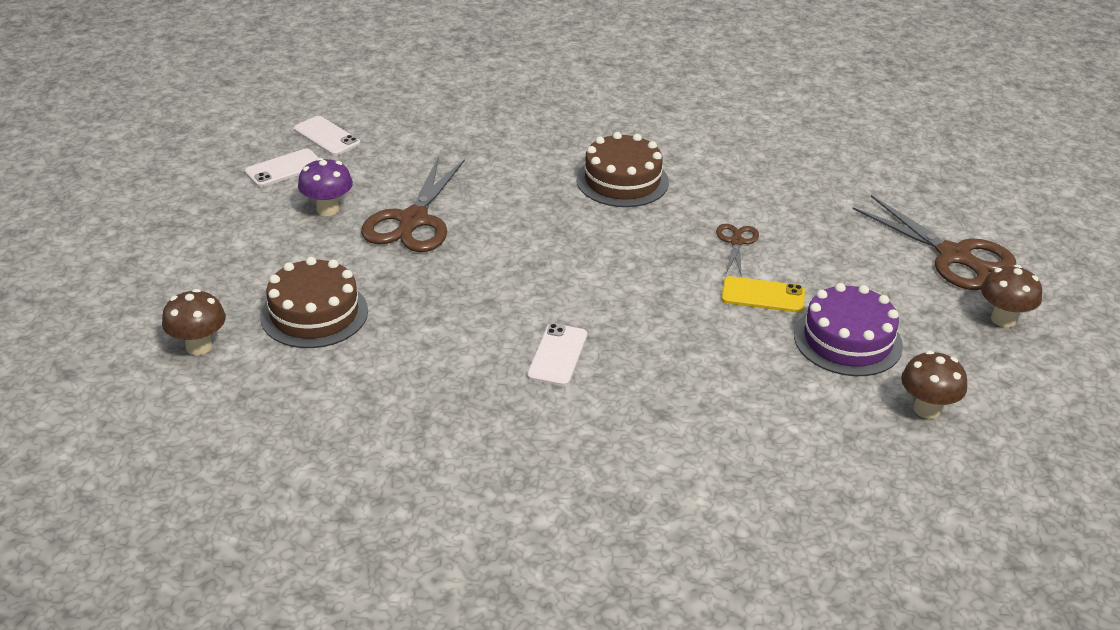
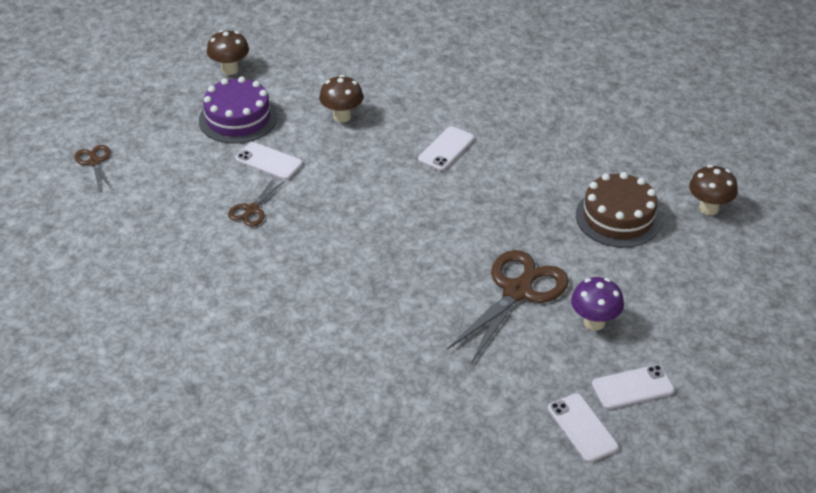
camera: 160 degrees left, 5 degrees up
(622, 181) = (305, 296): brown cake -> none
(763, 295) = (269, 161): yellow phone -> white phone
(954, 256) = (95, 162): brown scissors -> brown scissors, size x0.50
(1003, 319) = (117, 110): brown mushroom -> brown mushroom (342, 116)

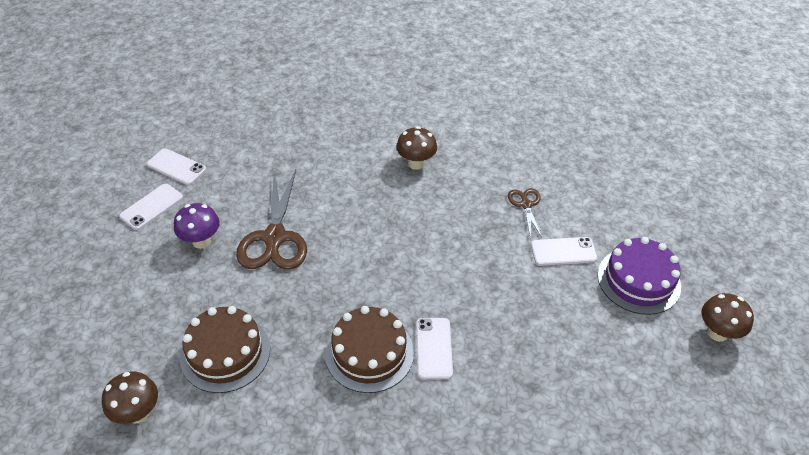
camera: 145 degrees right, 5 degrees up
(95, 162) = (680, 184): brown scissors -> none
(342, 116) = (559, 334): brown mushroom -> brown mushroom (416, 163)
(499, 167) = (369, 353): none -> brown cake

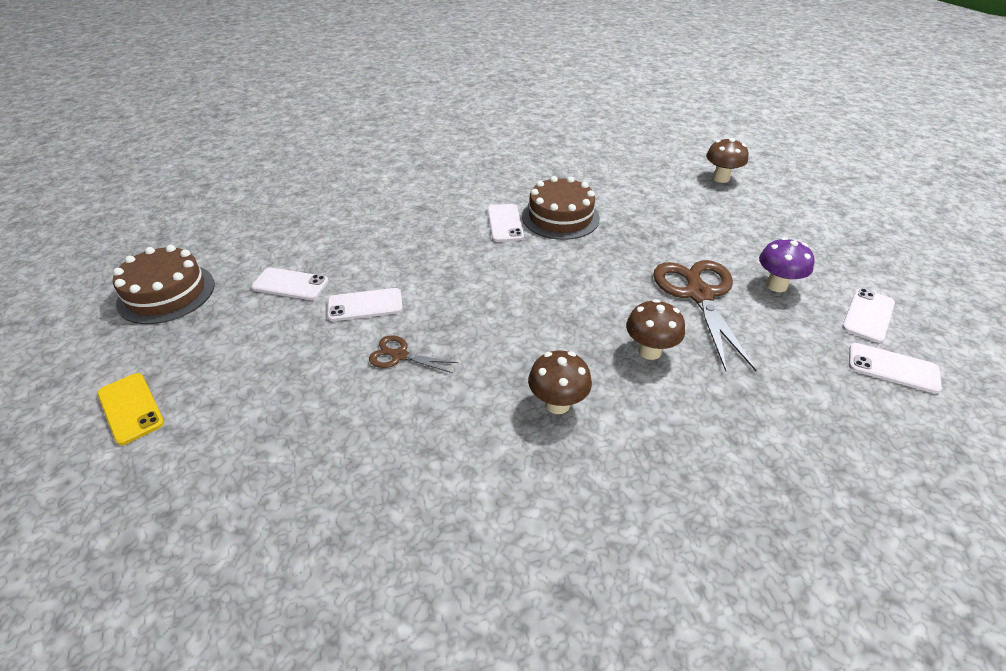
camera: 175 degrees right, 5 degrees down
(225, 353) = (682, 210): brown cake -> brown cake (166, 293)
(526, 204) = (399, 355): brown scissors -> brown scissors turned 120 degrees clockwise
(638, 280) = (290, 284): purple cake -> white phone
(698, 183) = (131, 408): none -> yellow phone
(717, 333) = (235, 249): brown mushroom -> brown mushroom (649, 351)

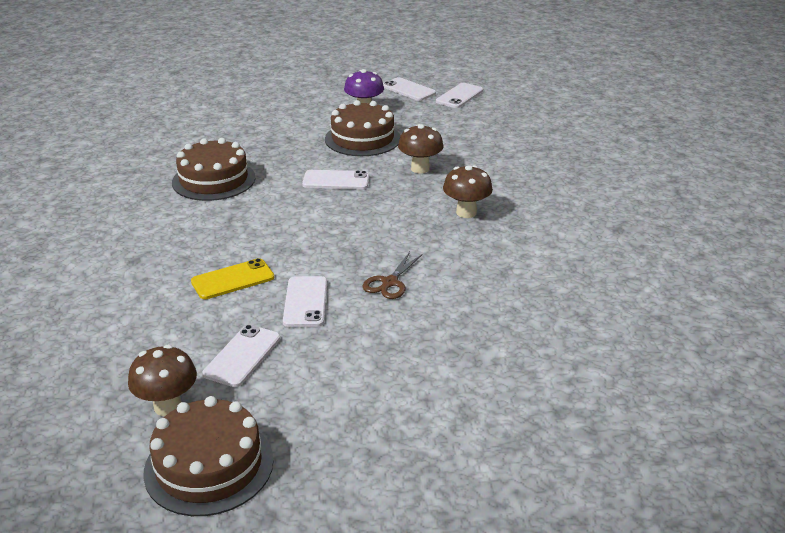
camera: 80 degrees left, 10 degrees down
(131, 408) = (420, 460): yellow phone -> yellow phone (233, 279)
(505, 223) = (204, 210): white phone -> white phone (336, 180)
(699, 294) = (362, 139): brown scissors -> brown cake
(721, 178) = (202, 98): brown mushroom -> brown mushroom (168, 406)

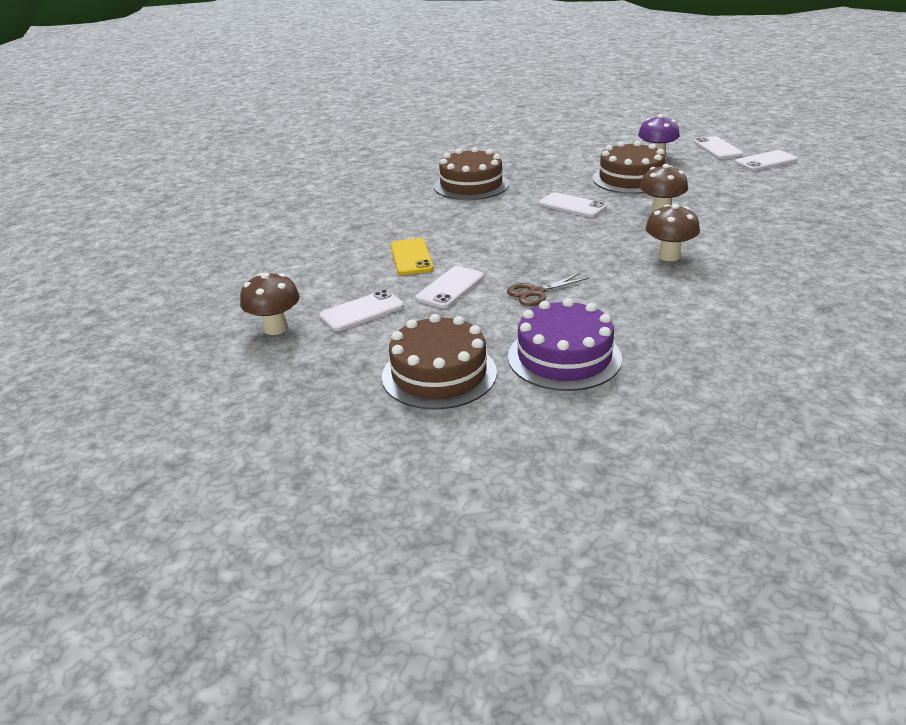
camera: 35 degrees right, 0 degrees up
(209, 466) = (260, 377): brown cake -> brown cake (439, 374)
(233, 279) = (411, 257): yellow phone -> yellow phone turned 75 degrees clockwise
(472, 339) = (564, 357): none -> purple cake

